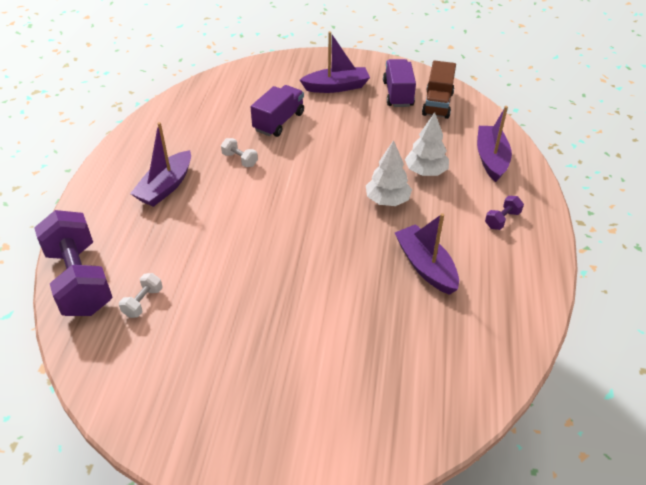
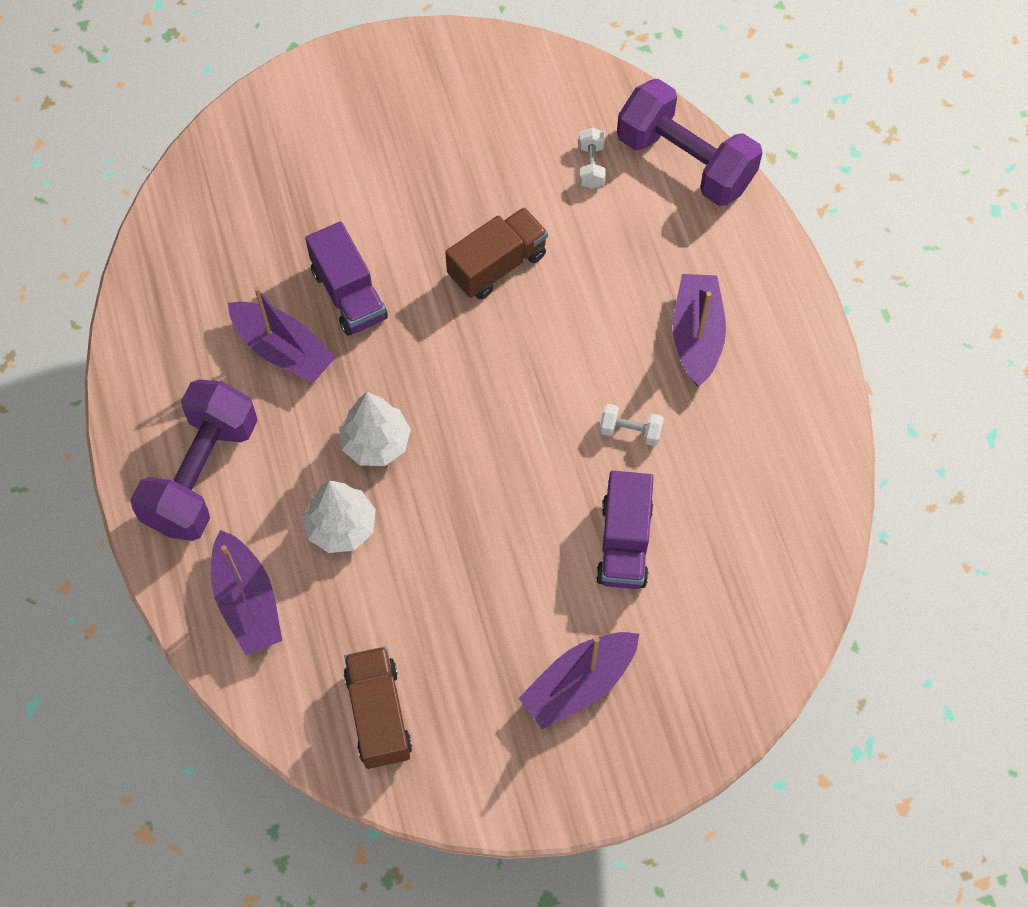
camera: 155 degrees right, 20 degrees up
(254, 264) = (497, 265): none -> brown truck
(398, 94) = (460, 713): purple truck -> purple truck (349, 294)
(502, 220) = (202, 474): purple dumbbell -> purple dumbbell, size x2.44

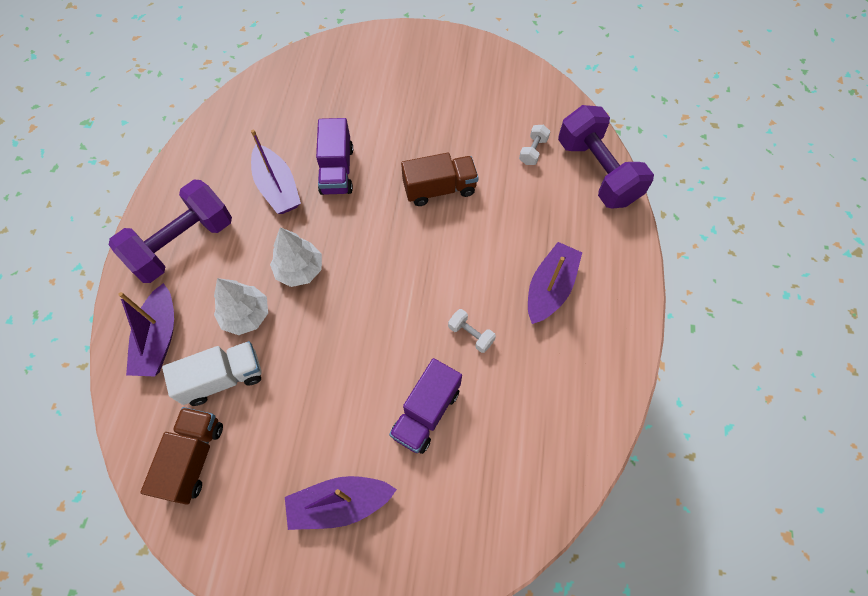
camera: 25 degrees right, 0 degrees up
(358, 612) = (223, 378): none -> white truck

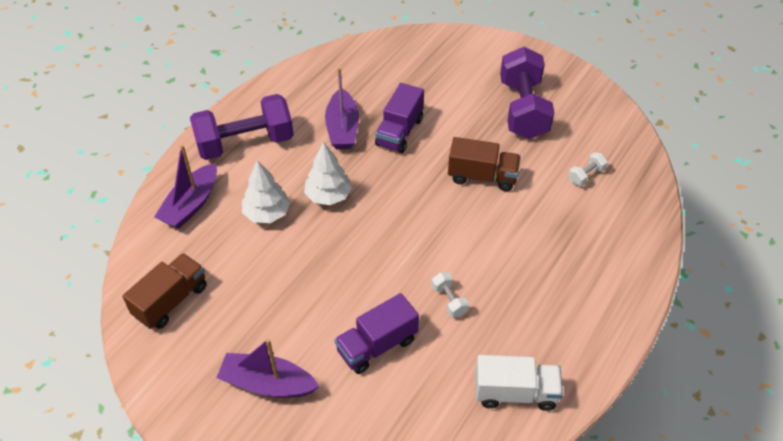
camera: 25 degrees right, 15 degrees down
(223, 378) = (224, 252): white truck -> white truck (515, 393)
(550, 288) = (542, 292): purple boat -> none
(597, 172) = (640, 213): purple dumbbell -> purple dumbbell (523, 109)

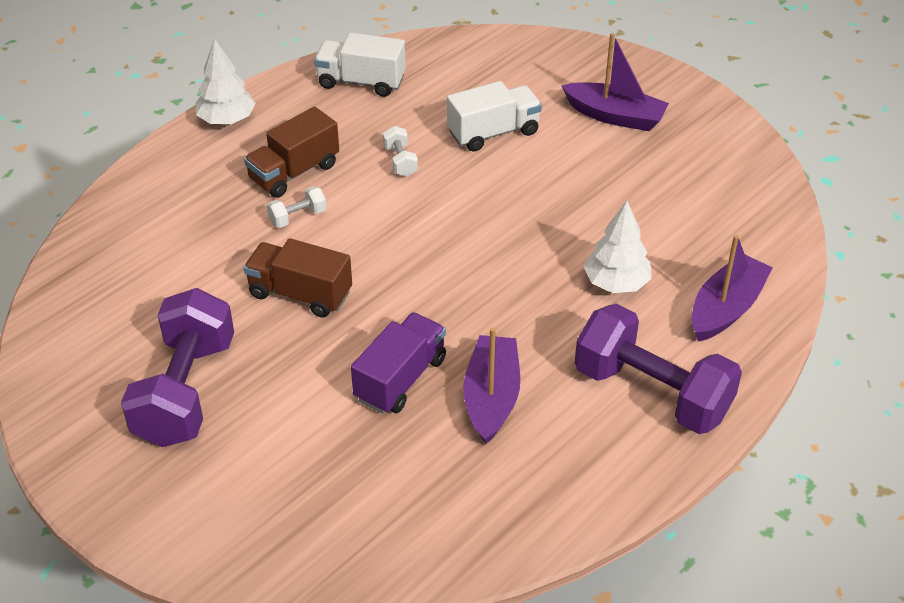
camera: 170 degrees left, 5 degrees down
(171, 301) = (733, 199): brown truck -> brown truck (294, 172)
(245, 143) = (652, 393): purple dumbbell -> purple dumbbell turned 45 degrees clockwise
(328, 196) = (528, 295): white tree -> white tree (227, 120)
(377, 345) = (493, 132): purple truck -> white truck
(586, 176) = (153, 276): white dumbbell -> white dumbbell (297, 217)

